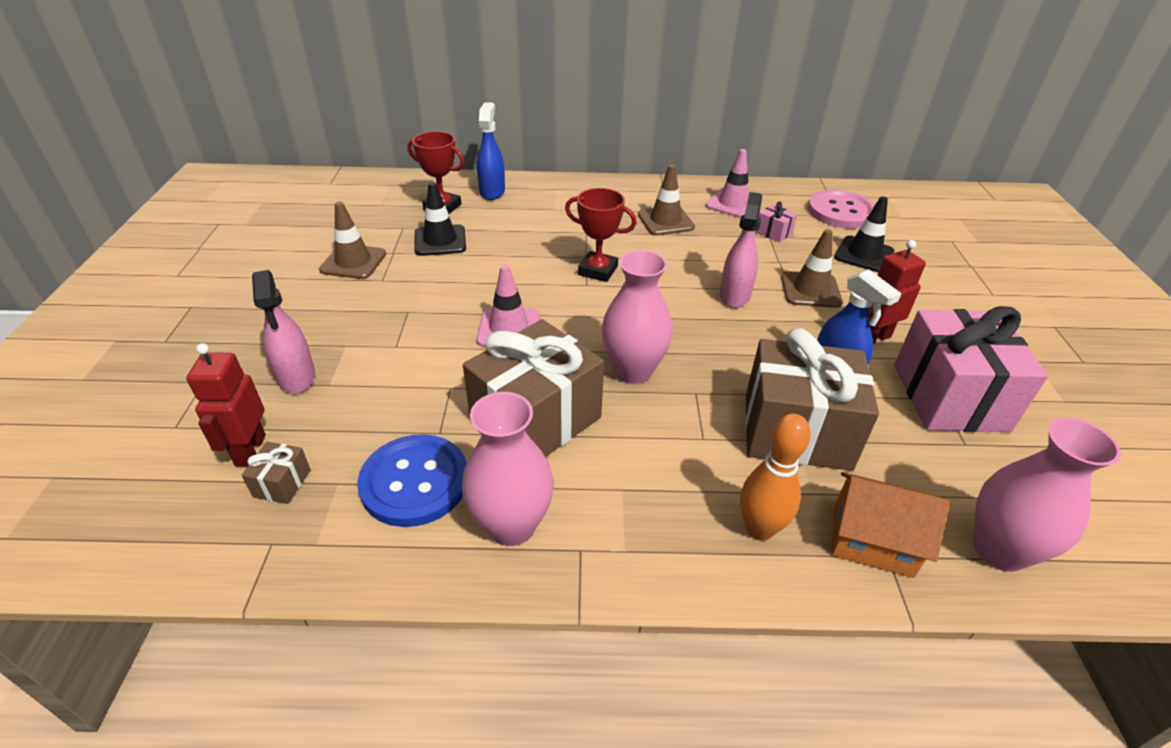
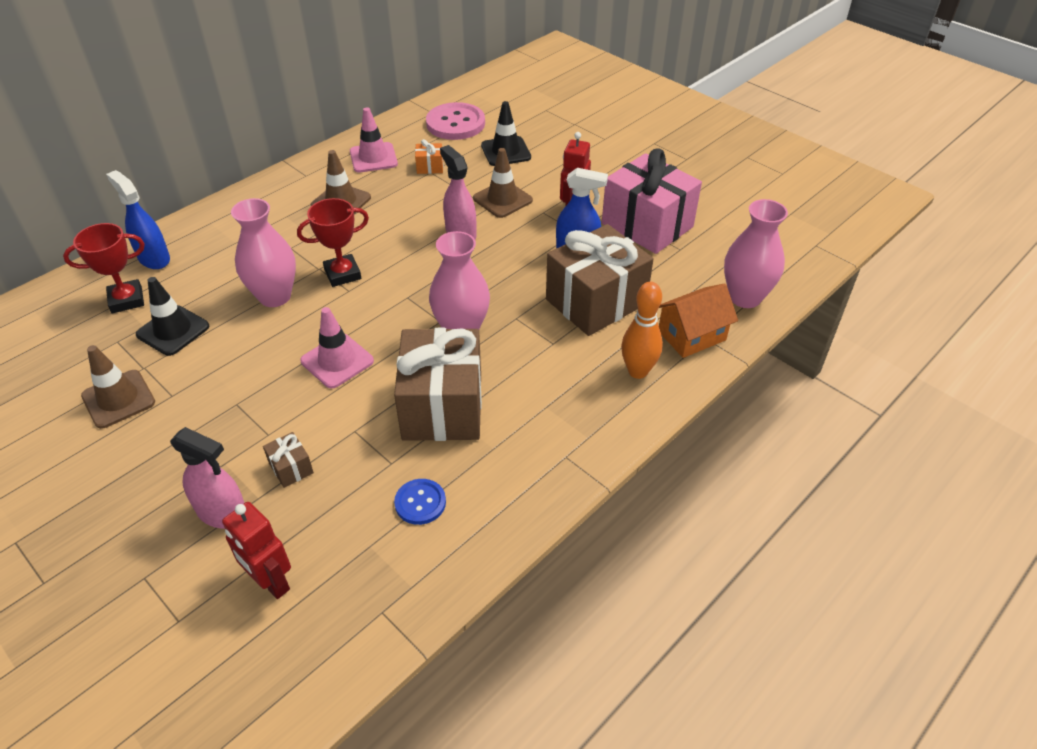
camera: 45 degrees left, 5 degrees up
(282, 483) = (331, 578): brown gift -> brown gift (291, 468)
(415, 482) = (420, 502): blue button -> blue button, size x0.55
(511, 525) = (513, 476): pink vase -> pink vase (275, 296)
(773, 232) = (430, 167): pink gift -> orange gift

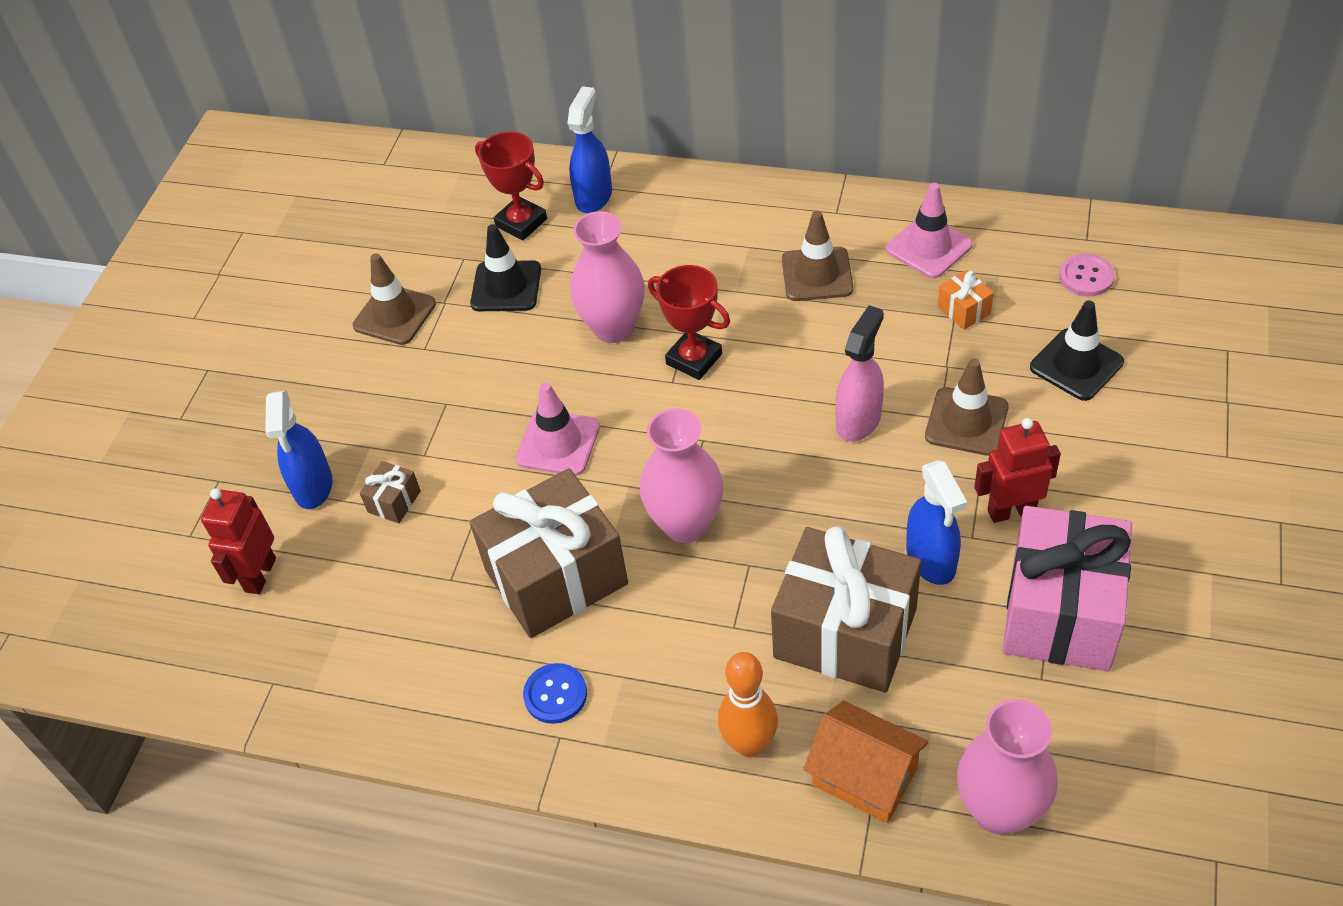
camera: 65 degrees right, 5 degrees up
(222, 513) = (313, 486): pink spray bottle -> blue spray bottle
(420, 502) = (415, 636): blue button -> blue button (555, 694)
(455, 123) = (1086, 277): pink button -> pink button, size x0.55

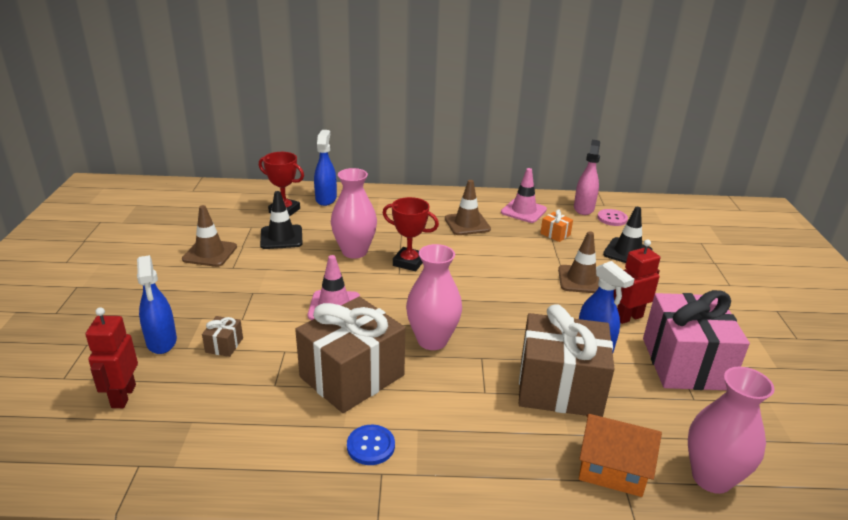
camera: 20 degrees left, 20 degrees down
(749, 744) = (523, 460): orange bowling pin -> none
(859, 420) = (519, 283): pink spray bottle -> pink spray bottle (583, 208)

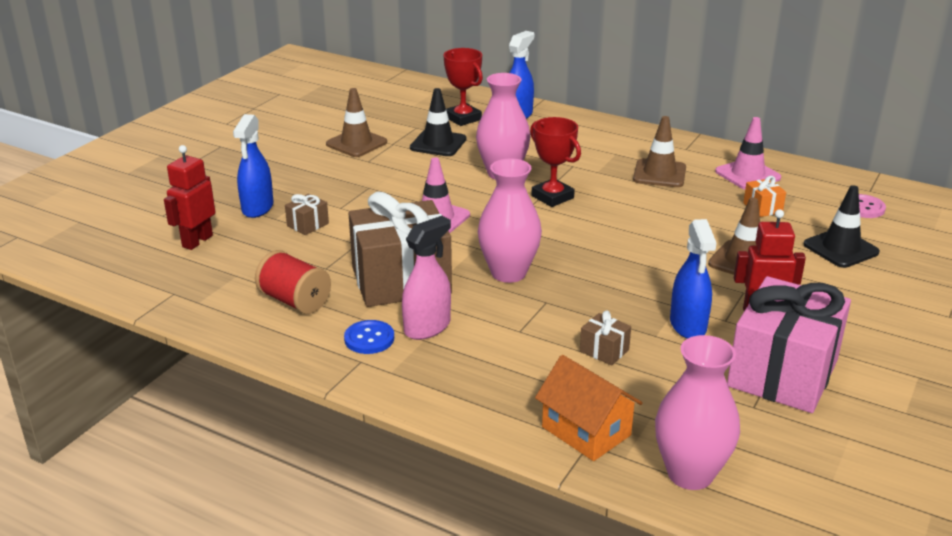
camera: 30 degrees right, 0 degrees up
(271, 430) = (294, 301): none -> red spool
(559, 388) = (604, 350): brown gift -> brown gift, size x0.40
(583, 208) = (835, 188): pink spray bottle -> pink spray bottle (427, 327)

